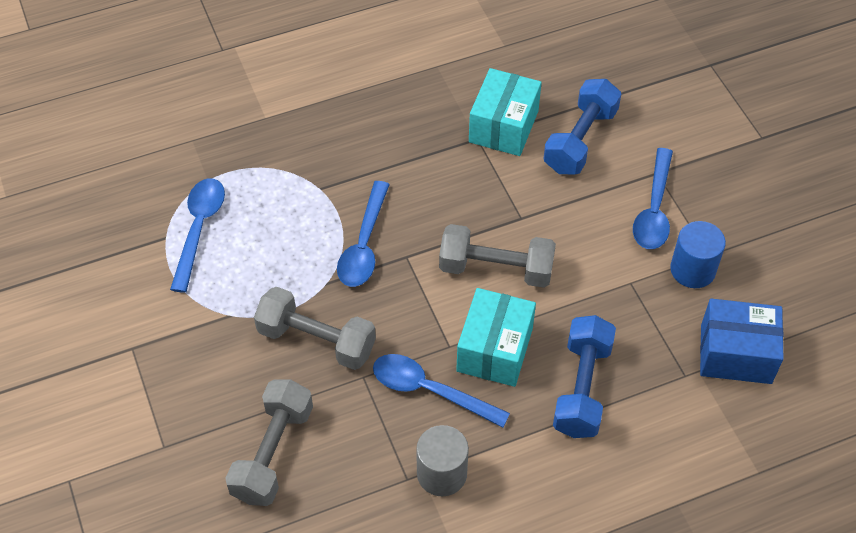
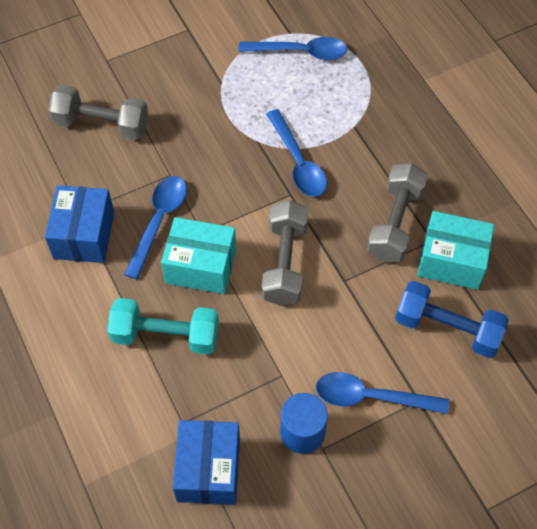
camera: 85 degrees right, 5 degrees up
(316, 340) = (202, 140): grey dumbbell -> grey dumbbell (395, 223)
(364, 245) = (298, 163): blue spoon -> blue spoon turned 120 degrees counterclockwise
(442, 473) = (84, 235): grey cylinder -> blue box
(582, 388) = (166, 335): blue dumbbell -> turquoise dumbbell

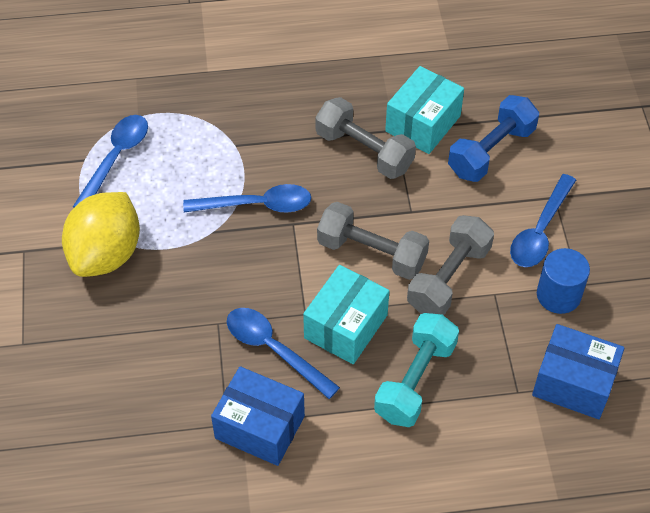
camera: 70 degrees left, 5 degrees down
(101, 124) = (115, 372): grey dumbbell -> grey dumbbell (448, 278)
(206, 80) = (106, 254): none -> yellow lemon

